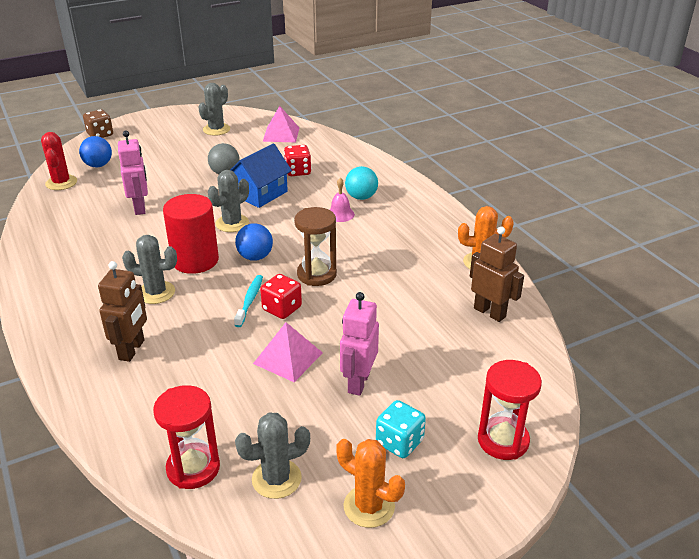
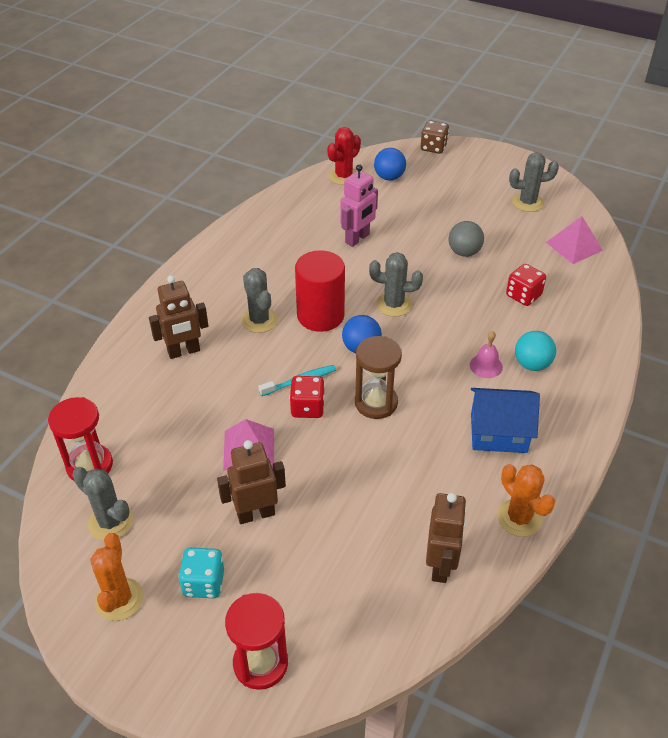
camera: 55 degrees right, 10 degrees up
(260, 194) = (458, 294): blue house -> blue house (498, 433)
(358, 382) = (256, 514): pink robot -> brown robot

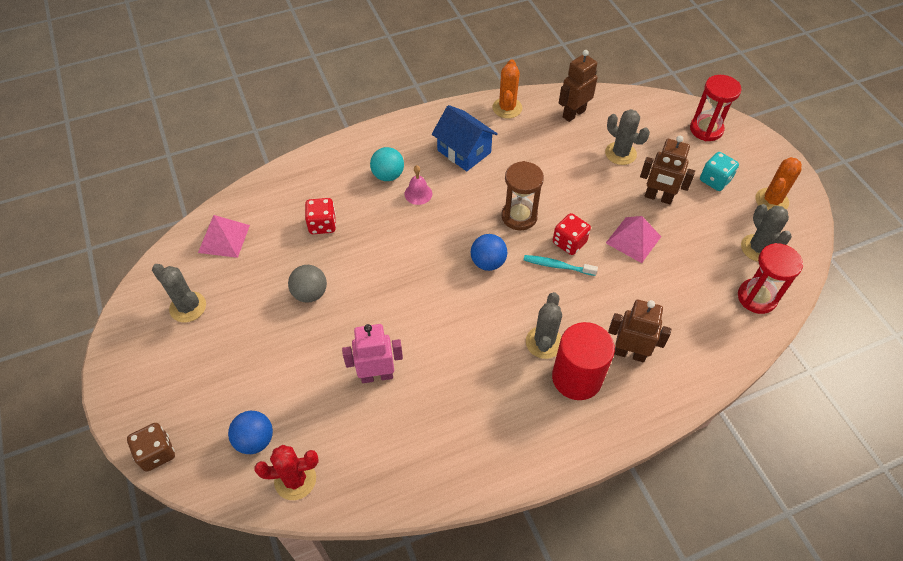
camera: 140 degrees left, 10 degrees up
(320, 316) = (490, 312): red cylinder -> red cylinder (577, 378)
(393, 305) = (424, 283): grey cactus -> grey cactus (620, 153)

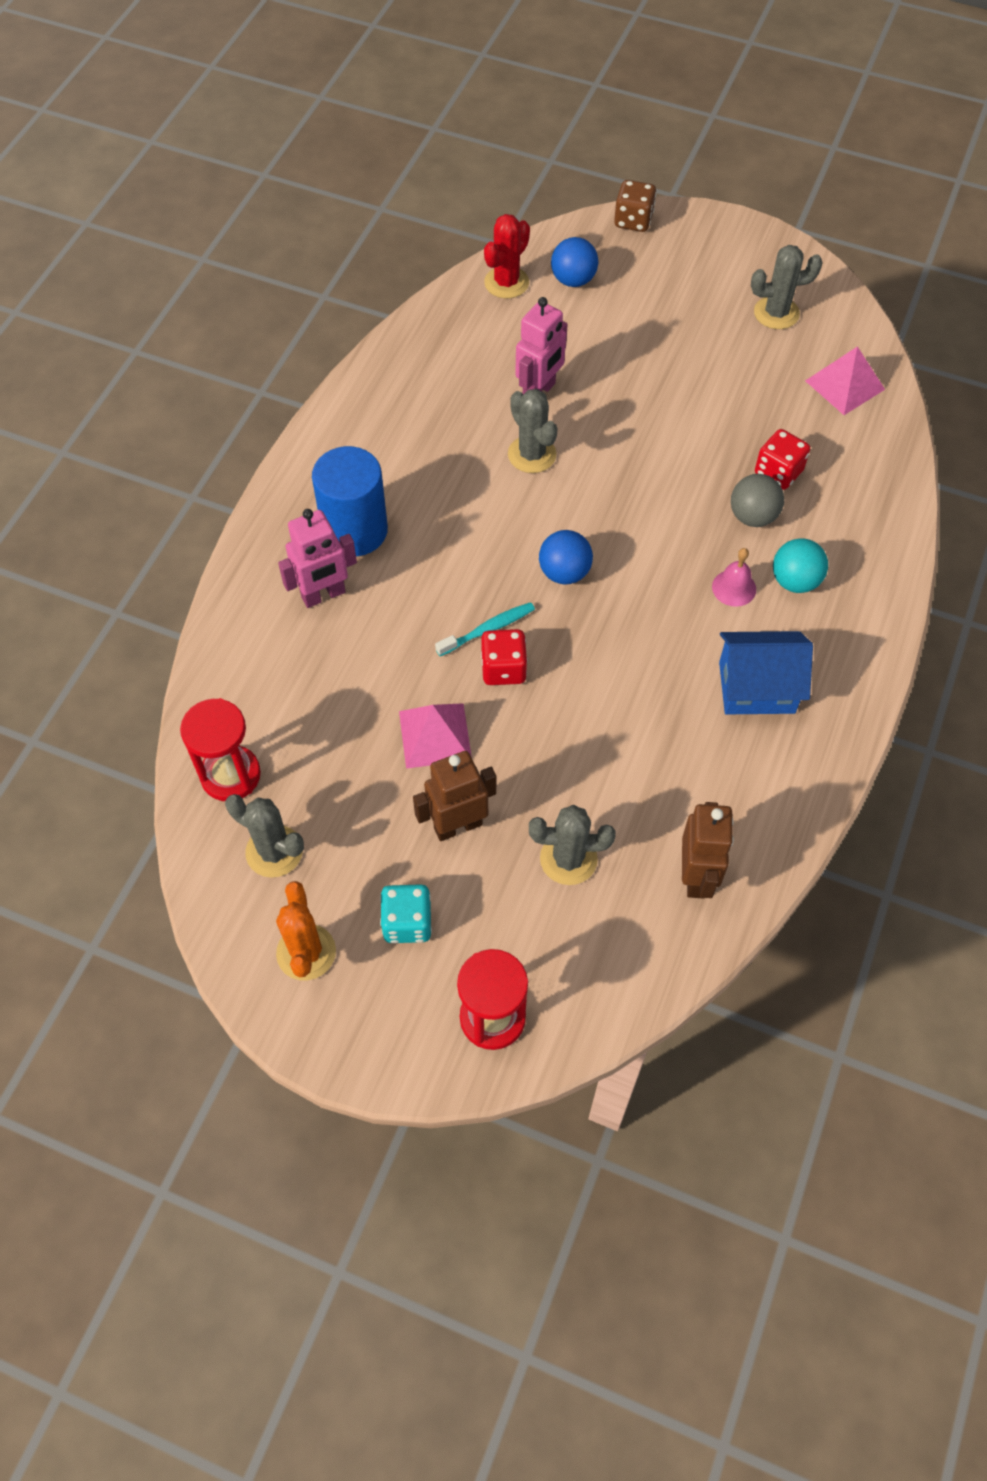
camera: 135 degrees right, 5 degrees up
(310, 293) = (692, 406): grey ball -> grey ball (752, 516)
(507, 108) = (789, 805): orange cactus -> none
(519, 216) = (593, 655): brown hourglass -> none
(544, 342) = (419, 538): grey cactus -> grey cactus (532, 454)
(577, 378) = (355, 531): red cylinder -> blue cylinder
(629, 353) = (323, 595): brown robot -> pink robot

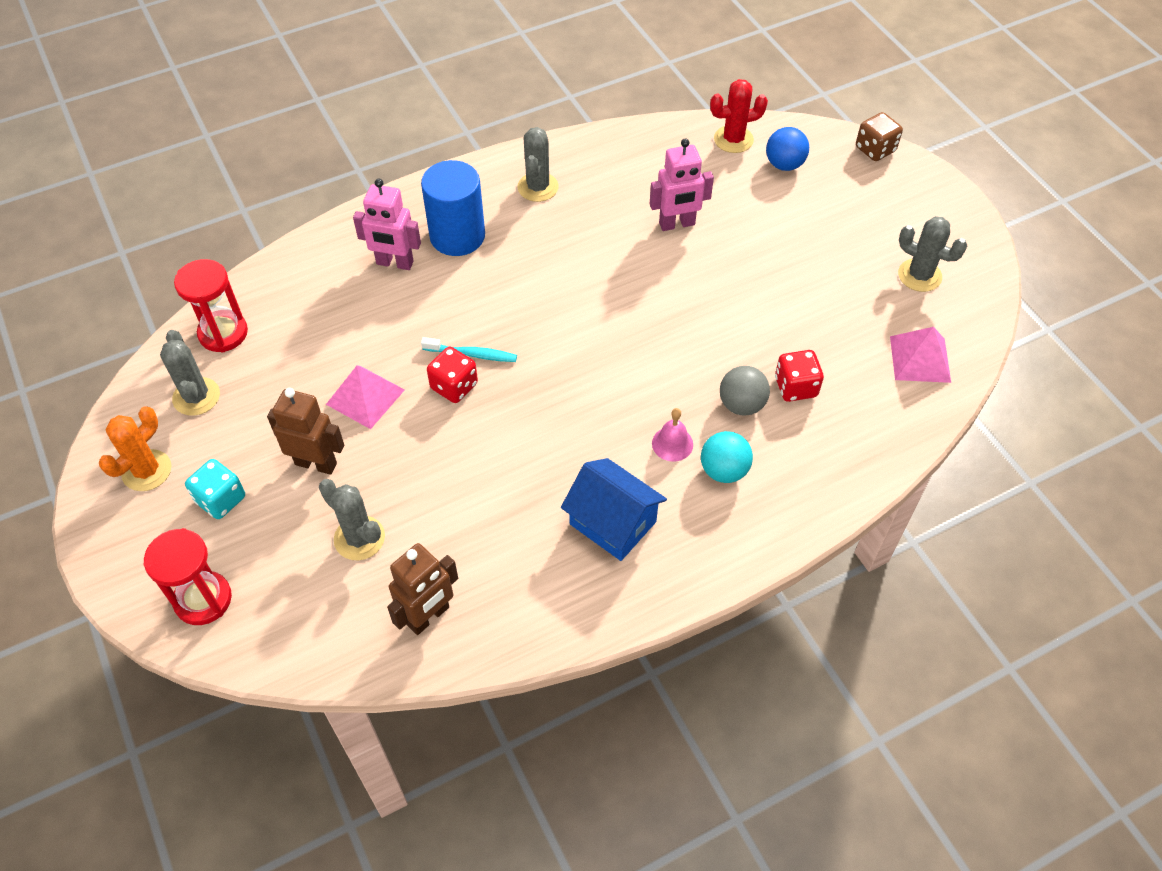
camera: 40 degrees right, 5 degrees down
(532, 454) = (626, 261): grey cactus -> grey cactus (538, 187)
(564, 573) = (563, 352): blue ball -> none

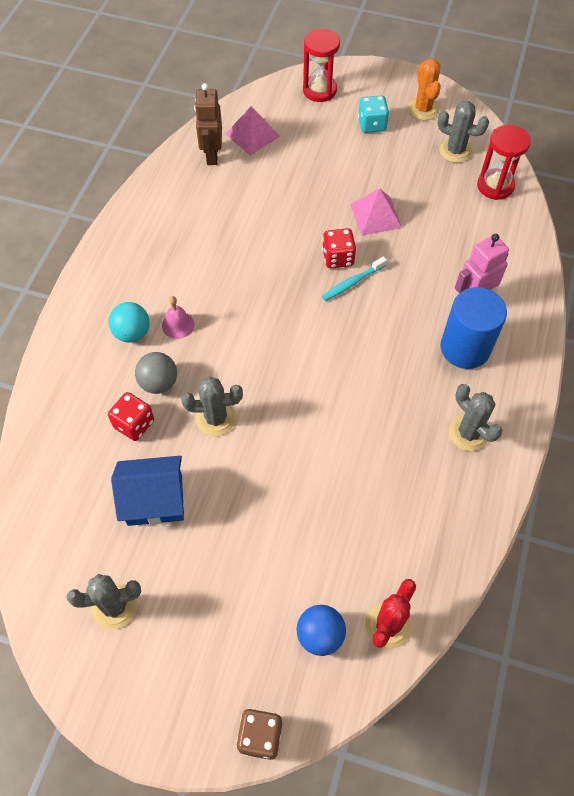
camera: 135 degrees right, 5 degrees up
(316, 463) = (352, 170): brown robot -> none
(359, 538) = (286, 158): grey cactus -> grey cactus (216, 418)
(613, 523) = (168, 258): blue house -> blue house (155, 500)
(677, 224) = (339, 489): pink robot -> none
(920, 359) = (62, 521): pink pyramid -> pink pyramid (252, 135)

